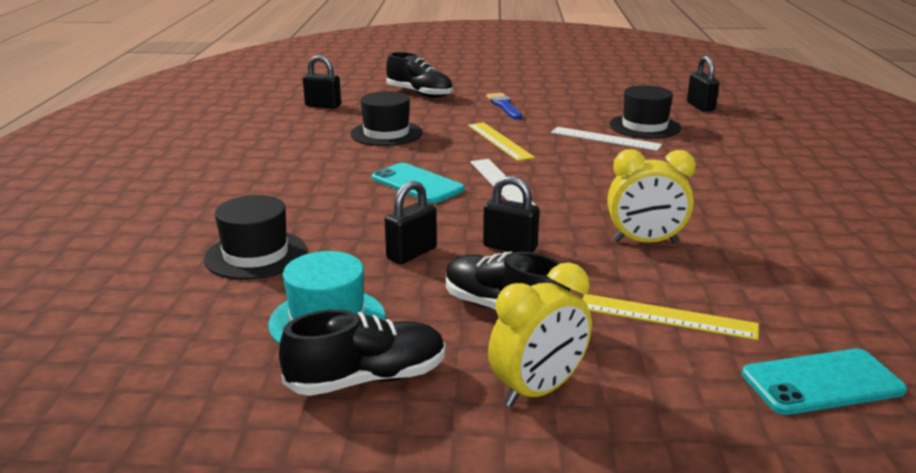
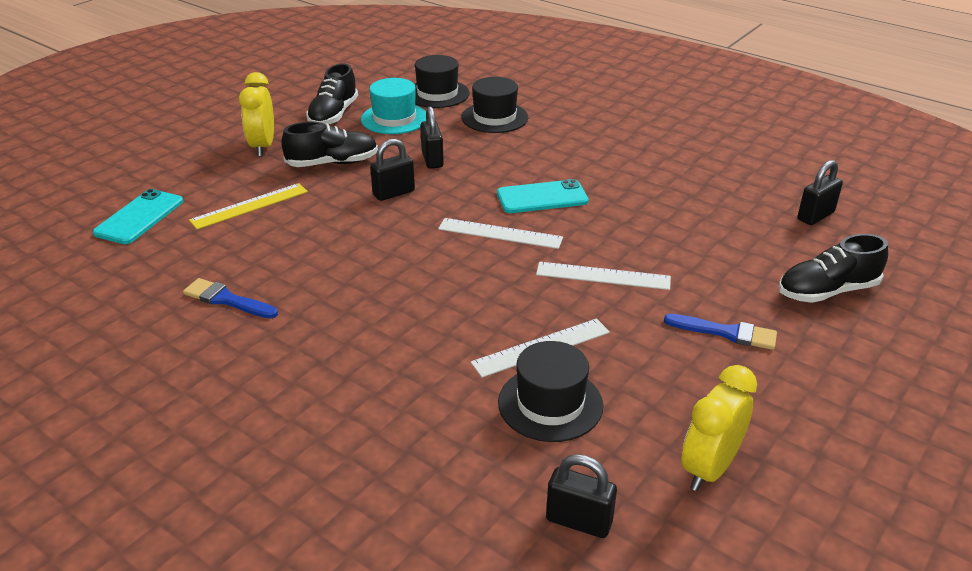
camera: 125 degrees right, 10 degrees up
(386, 133) = (686, 223): black hat -> black hat (437, 94)
(499, 141) = (603, 276): yellow ruler -> white ruler
(645, 242) = (326, 246): yellow clock -> yellow clock (709, 468)
(787, 250) = (227, 300): none -> blue brush

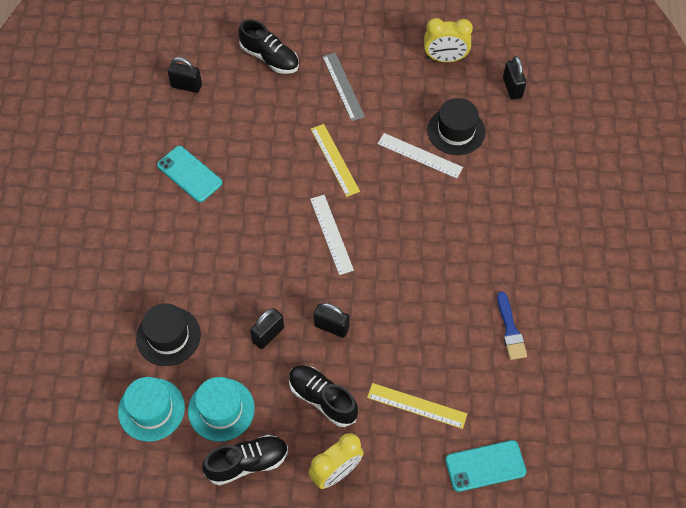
camera: 125 degrees left, 25 degrees up
(437, 94) = (151, 409): black hat -> turquoise hat
(542, 197) = (270, 235): turquoise phone -> turquoise phone (189, 174)
(603, 276) = (334, 160): white ruler -> yellow ruler
(726, 333) = (343, 86): blue brush -> grey ruler

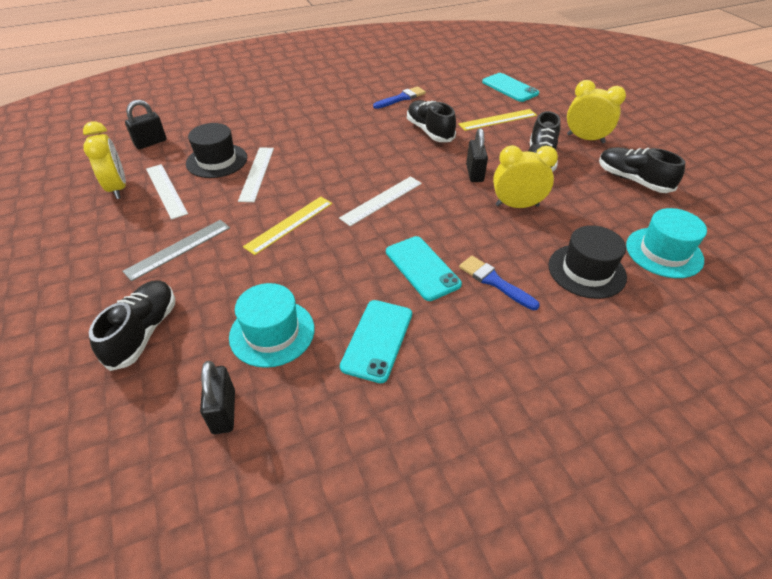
camera: 115 degrees left, 15 degrees down
(196, 267) = (494, 281): none -> blue brush
(221, 409) = (611, 209): turquoise hat -> turquoise hat (272, 332)
(236, 227) = (422, 268): none -> turquoise phone
(268, 334) = (517, 205): black padlock -> yellow clock
(417, 405) = (498, 120): yellow ruler -> yellow ruler turned 75 degrees clockwise
(425, 89) = (166, 190): none -> white ruler
(425, 324) = (429, 131): none -> black shoe

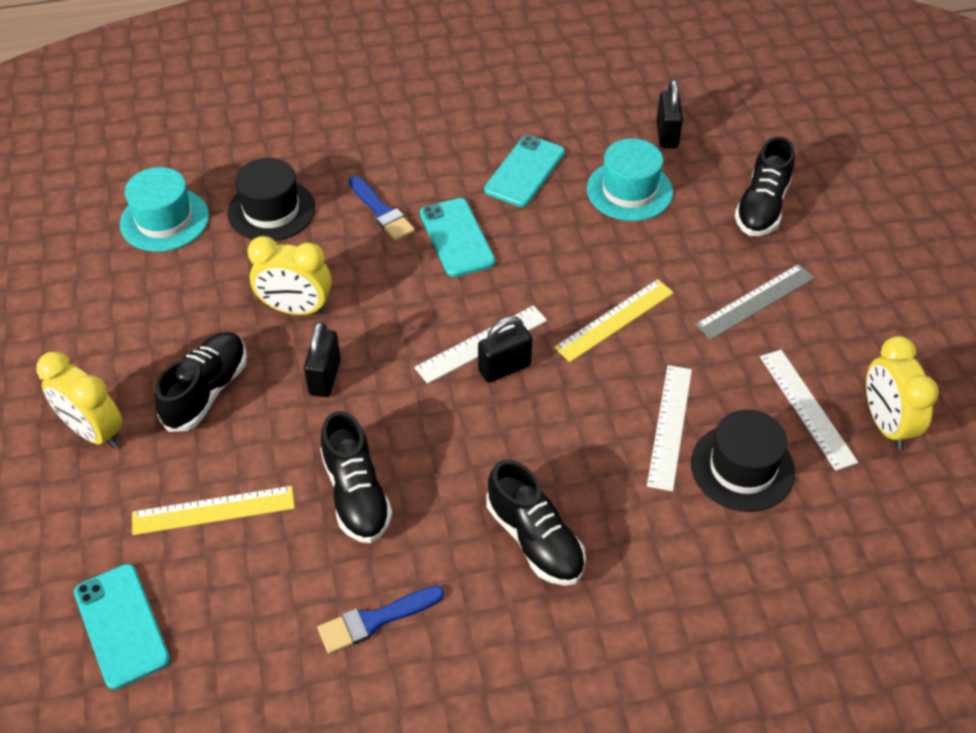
camera: 170 degrees left, 5 degrees up
(150, 143) = (878, 537): black padlock -> black padlock (504, 368)
(632, 180) = (99, 331): black shoe -> black shoe (535, 539)

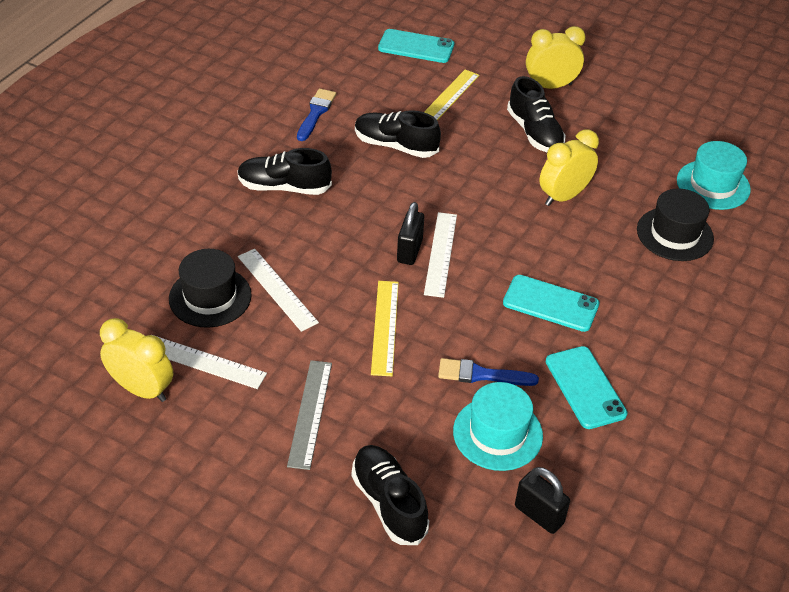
camera: 130 degrees right, 5 degrees down
(325, 377) = (492, 178): black padlock -> none
(381, 212) = (618, 283): blue brush -> blue brush (481, 375)

